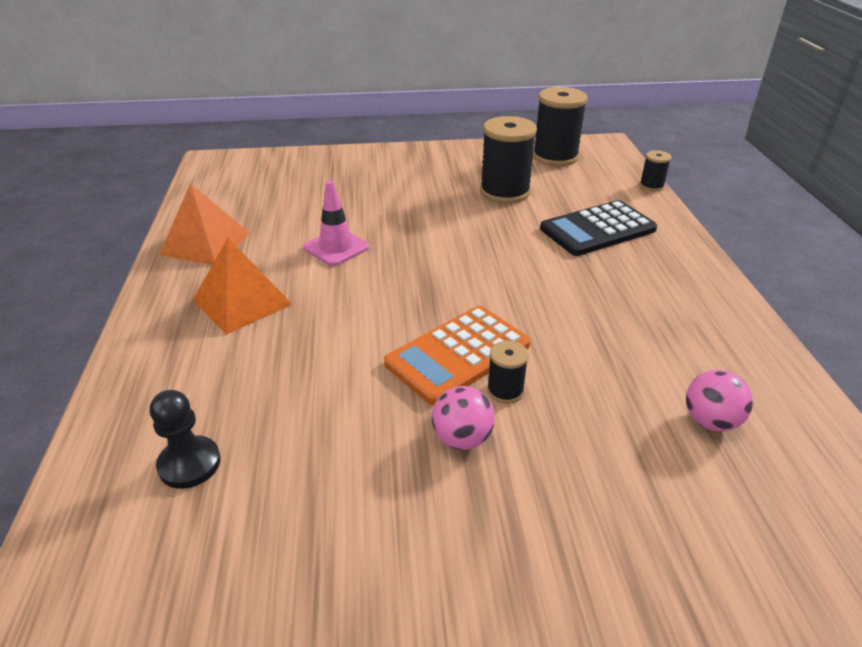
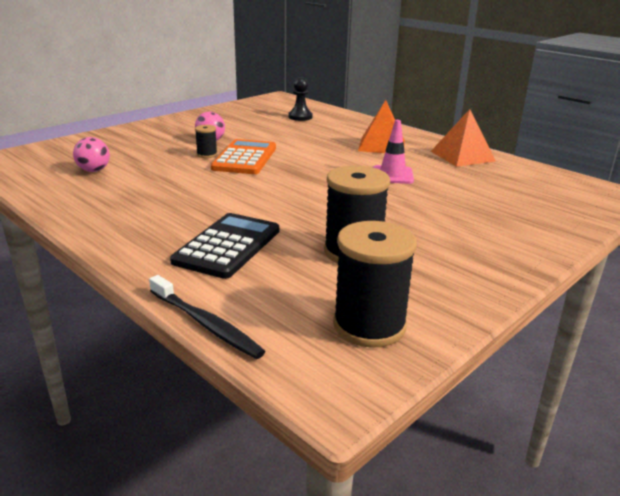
camera: 140 degrees right, 10 degrees down
(651, 186) = (206, 324): black spool -> black toothbrush

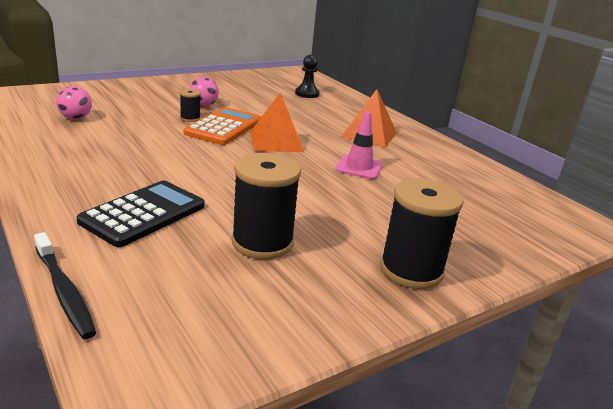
camera: 10 degrees right, 0 degrees up
(369, 326) = (223, 326): black spool -> black spool (411, 270)
(462, 156) = (447, 158): orange pyramid -> orange pyramid (276, 141)

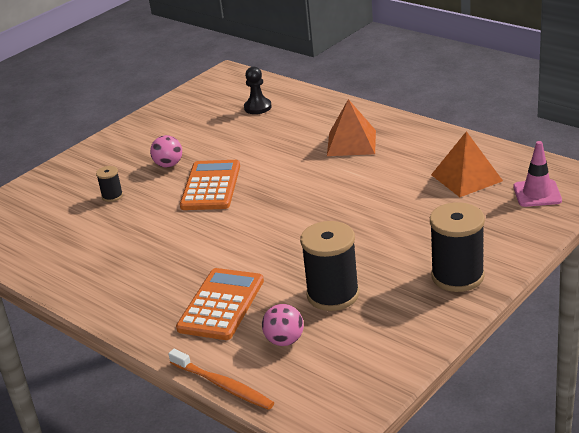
camera: 10 degrees left, 5 degrees up
(64, 291) = (223, 385): black toothbrush -> orange toothbrush
(75, 118) = (64, 229): pink ball -> pink ball (284, 340)
(143, 214) = (221, 305): black calculator -> orange calculator
(190, 118) = (170, 187): black spool -> black spool (112, 196)
(276, 141) = (272, 185): orange pyramid -> orange pyramid (466, 177)
(359, 167) = (364, 188): pink traffic cone -> pink traffic cone (537, 193)

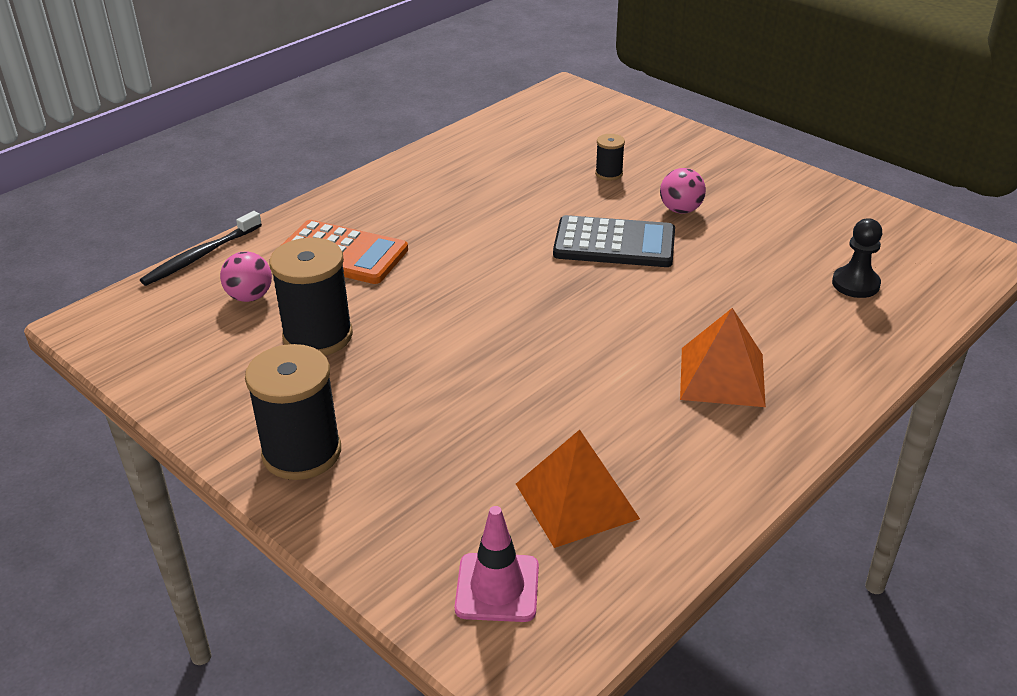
camera: 90 degrees right, 5 degrees up
(211, 186) = (614, 243): orange calculator -> black calculator
(223, 385) = (200, 256): orange toothbrush -> black toothbrush

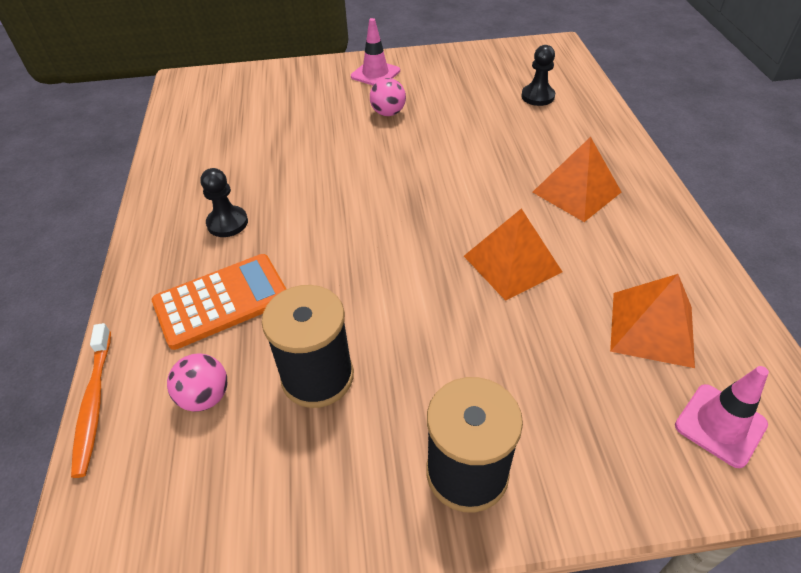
camera: 50 degrees left, 10 degrees up
(200, 256) = (94, 403): black toothbrush -> orange toothbrush
(424, 210) = (227, 223): none -> black pawn
(560, 379) = (512, 263): none -> orange pyramid
(609, 174) = (309, 117): black spool -> none
(614, 243) = (389, 158): black calculator -> none
(732, 172) = (375, 74): none -> pink traffic cone

